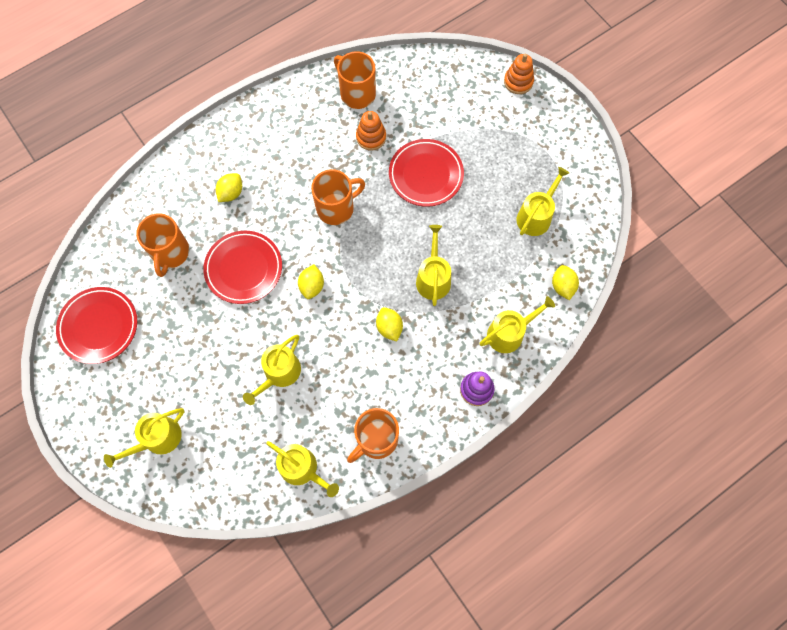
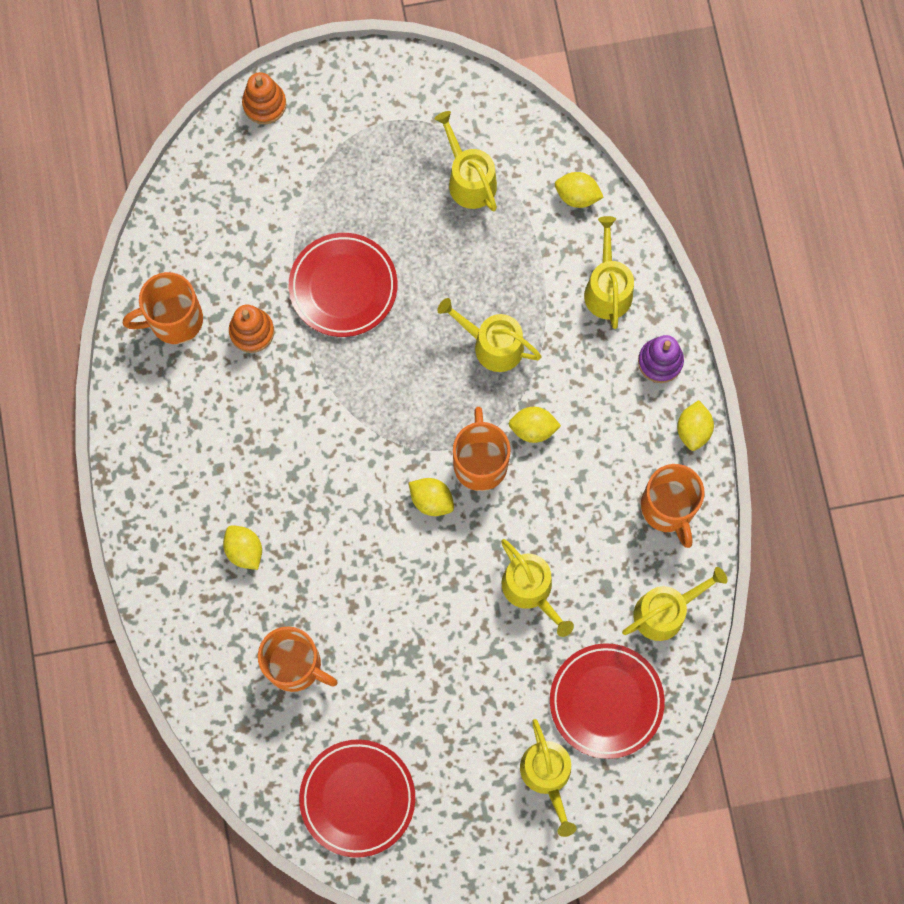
camera: 65 degrees left, 5 degrees up
(244, 269) = (365, 577): red plate -> red plate (606, 701)
(336, 208) = (335, 422): orange mug -> orange mug (480, 462)
(439, 433) = (693, 430): none -> yellow lemon

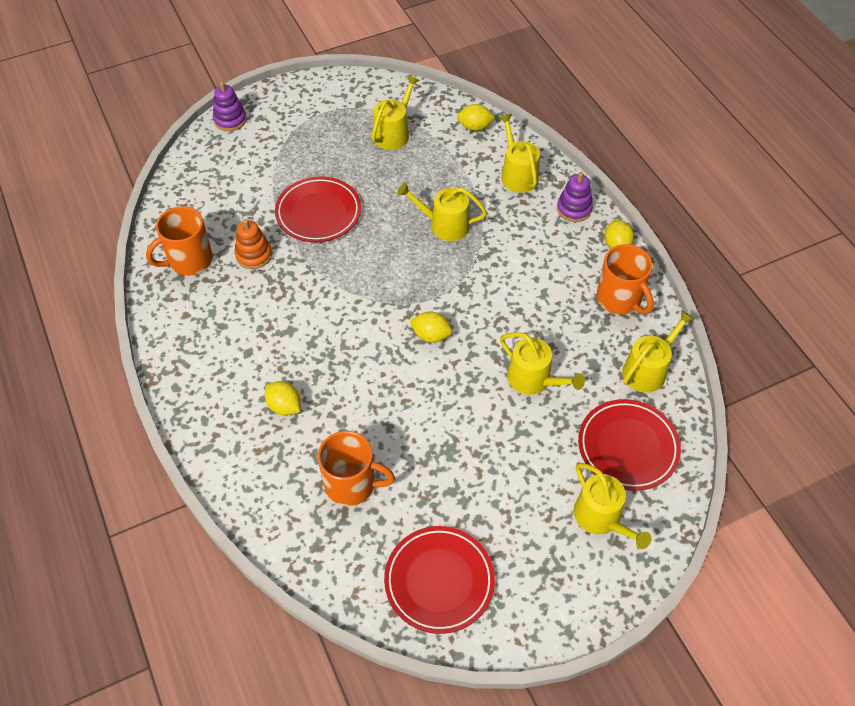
camera: 15 degrees left, 20 degrees down
(264, 104) = (230, 120): orange stacking toy -> purple stacking toy
(469, 180) = (393, 133): yellow watering can -> yellow watering can turned 75 degrees clockwise
(480, 462) = (461, 301): orange mug -> none
(533, 429) = (495, 270): yellow lemon -> none

